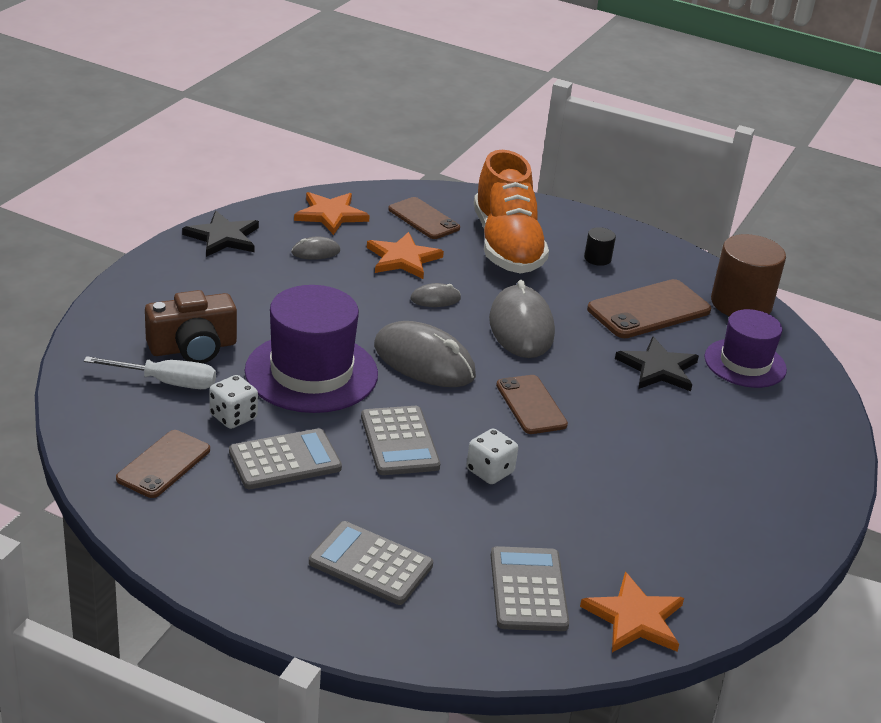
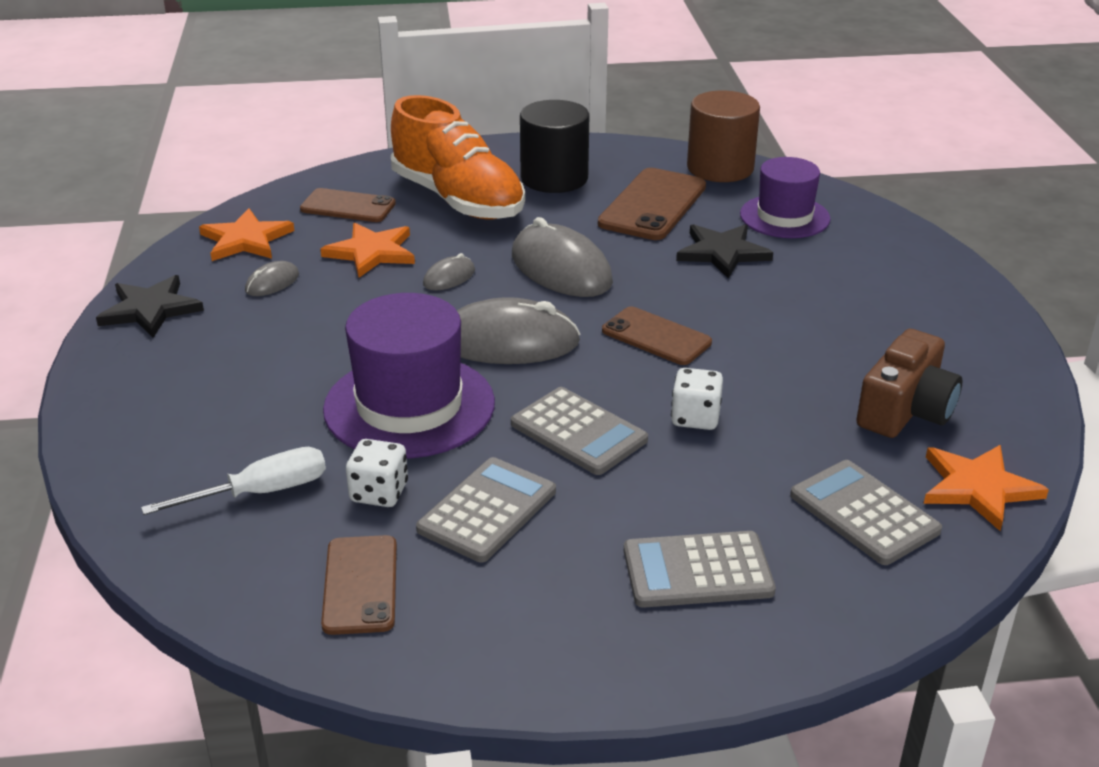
camera: 30 degrees left, 0 degrees up
(193, 347) = (248, 440): brown camera -> brown camera (905, 410)
(597, 258) = (554, 178): black cylinder -> black cylinder, size x2.16

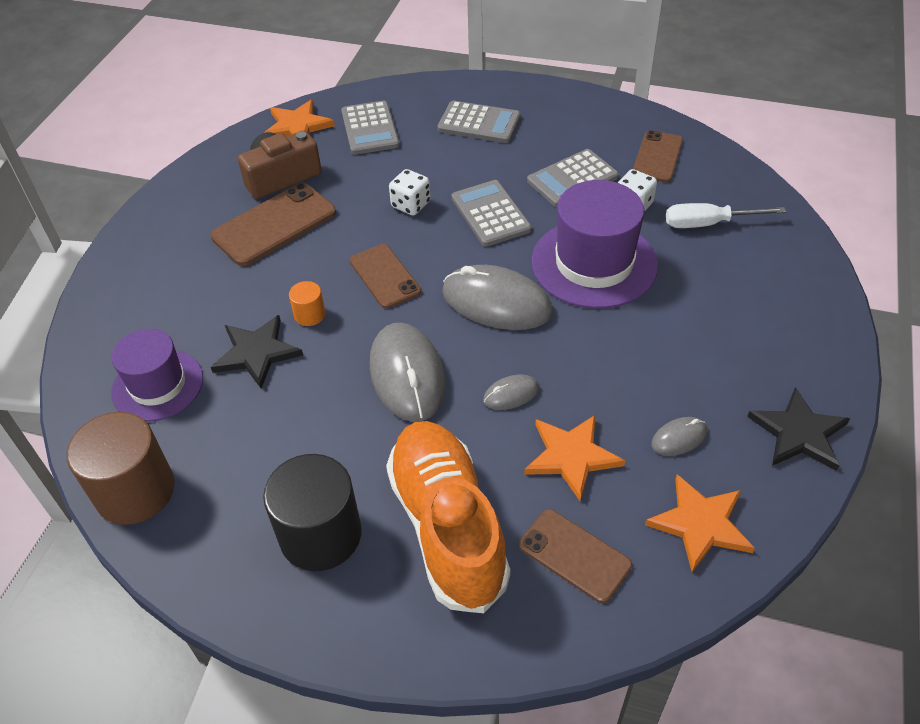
camera: 155 degrees left, 15 degrees up
(653, 205) = (258, 445): brown phone -> brown phone (274, 225)
(703, 289) = (309, 315): none -> orange cylinder

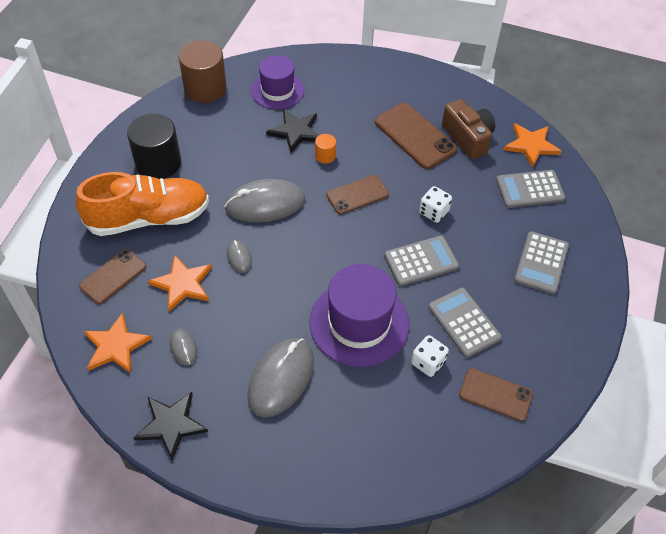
camera: 90 degrees right, 5 degrees up
(496, 302) = (324, 257): grey mouse -> grey mouse (281, 378)
(708, 224) = (401, 416): white screwdriver -> none

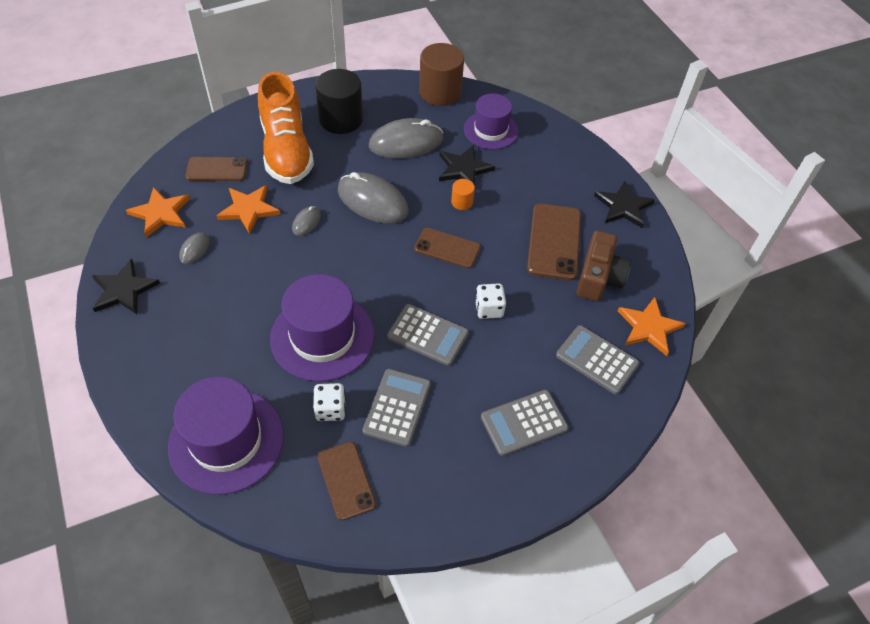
camera: 45 degrees right, 0 degrees up
(148, 218) = (286, 150): orange shoe -> orange shoe turned 45 degrees clockwise
(281, 378) = (222, 324): grey mouse -> grey mouse (406, 143)
(393, 447) = (226, 441): none -> purple hat
(424, 80) = (623, 206): none -> black star

